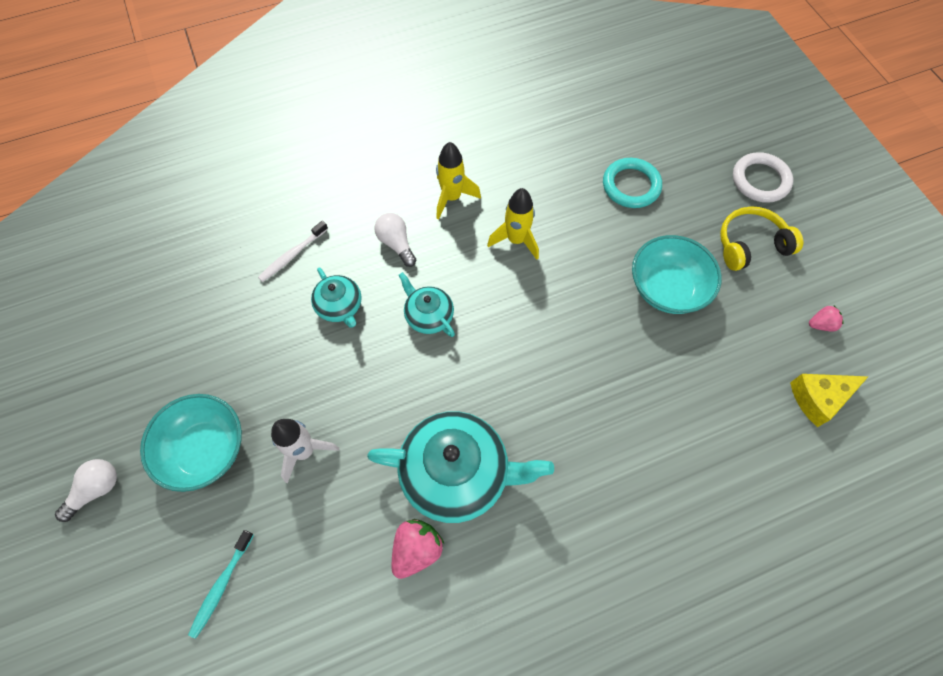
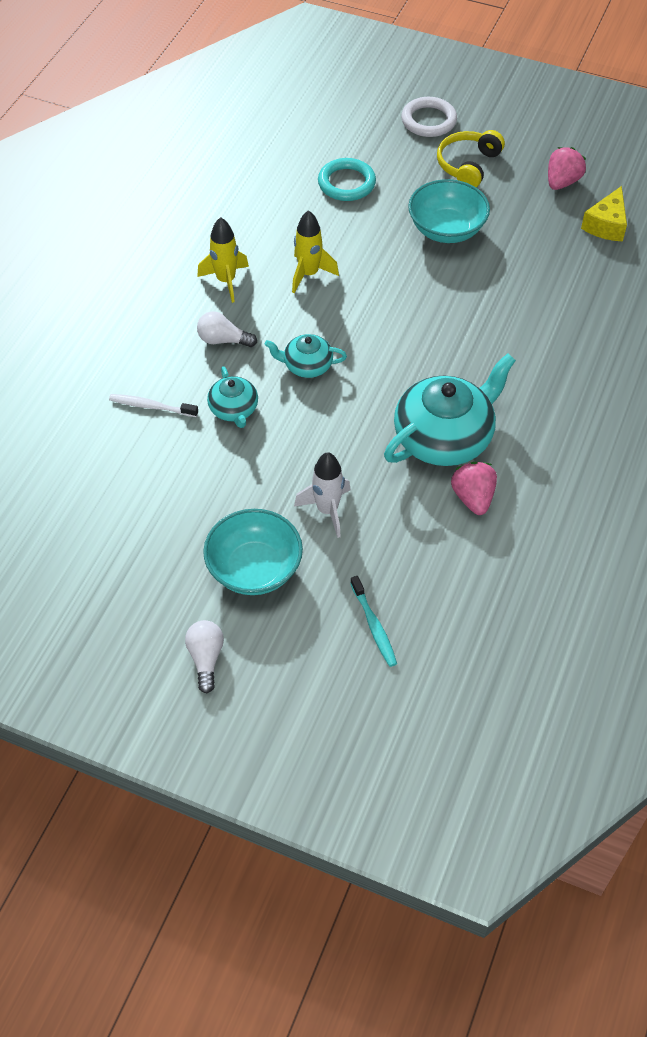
camera: 45 degrees left, 10 degrees down
(292, 255) = (151, 406): white toothbrush -> white toothbrush turned 105 degrees clockwise
(340, 306) = (234, 409): turquoise teapot -> turquoise teapot turned 60 degrees clockwise
(821, 324) = (562, 182): pink strawberry -> pink strawberry, size x1.65

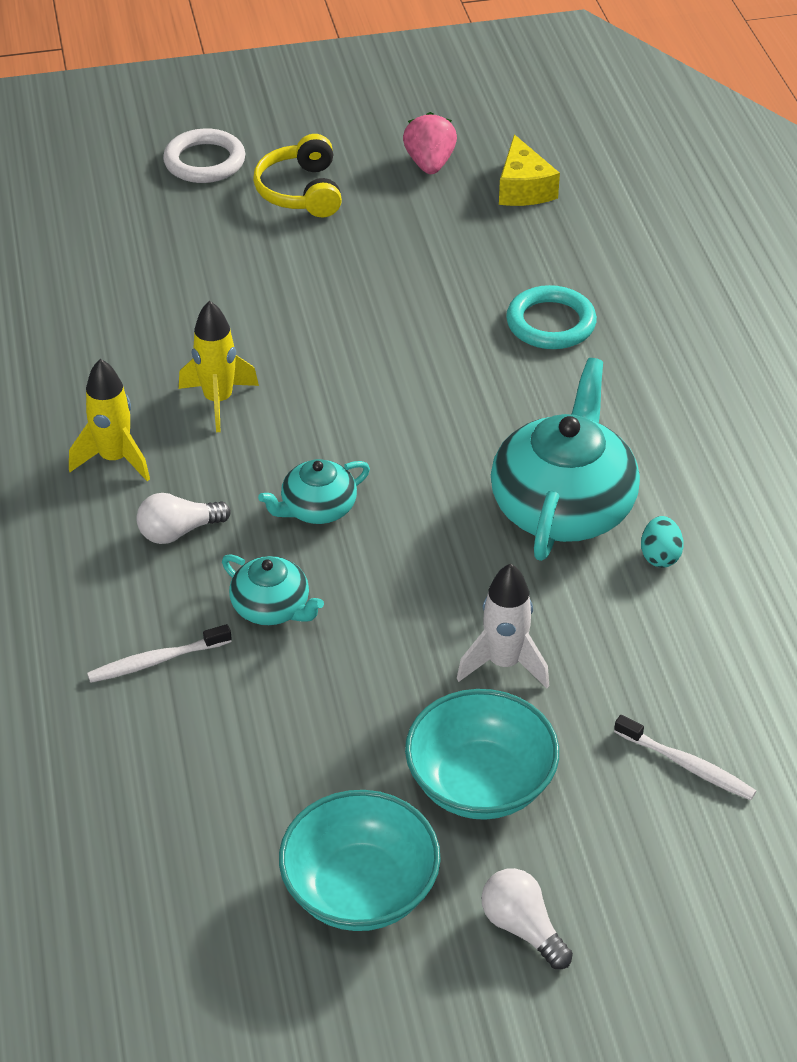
camera: 35 degrees left, 10 degrees down
(346, 183) = (167, 275): turquoise ring -> turquoise ring (550, 323)
(374, 626) = (687, 765): turquoise toothbrush -> white toothbrush
(446, 229) = (343, 274): turquoise bowl -> turquoise bowl (360, 889)
(473, 498) = (660, 556): pink strawberry -> turquoise egg

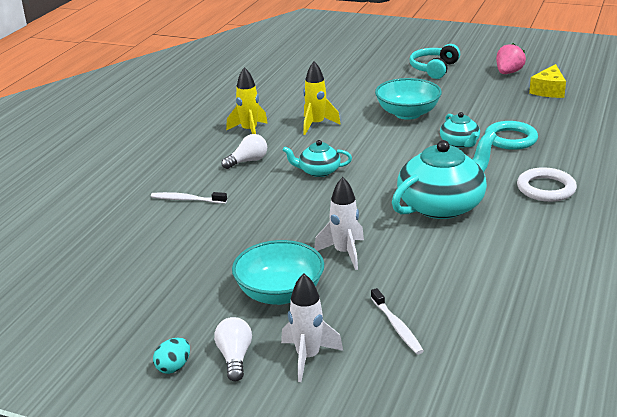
camera: 35 degrees right, 15 degrees down
(178, 532) = (248, 161): white light bulb -> white light bulb turned 135 degrees clockwise
(204, 161) = (400, 51): white ring -> white ring (546, 188)
(272, 607) = (258, 198): turquoise teapot -> turquoise teapot (459, 143)
(301, 191) = (434, 69): yellow headphones -> turquoise headphones
(360, 889) = (176, 311): turquoise bowl -> turquoise bowl (407, 114)
(618, 876) = (308, 357): none -> white rocket
(660, 556) = (475, 239): turquoise egg -> turquoise egg (173, 367)

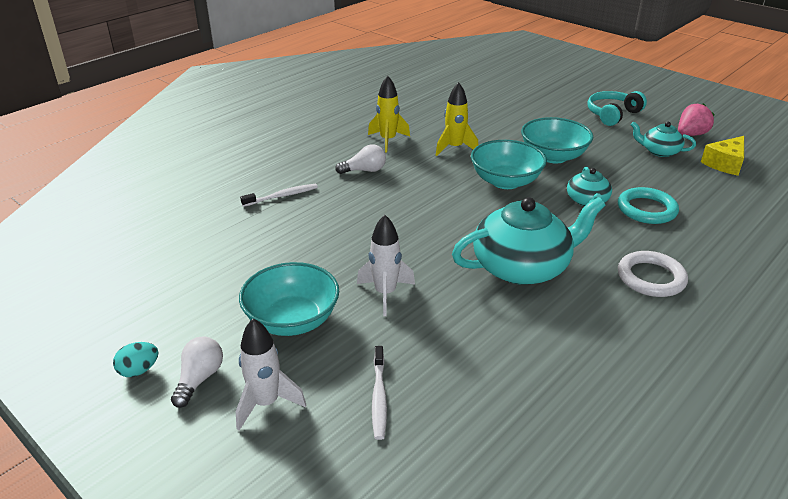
camera: 20 degrees right, 5 degrees up
(186, 200) = (282, 196): white toothbrush -> white toothbrush turned 120 degrees clockwise
(318, 171) = (423, 197): turquoise teapot -> turquoise teapot (659, 151)
(381, 143) = (505, 181): none -> turquoise bowl

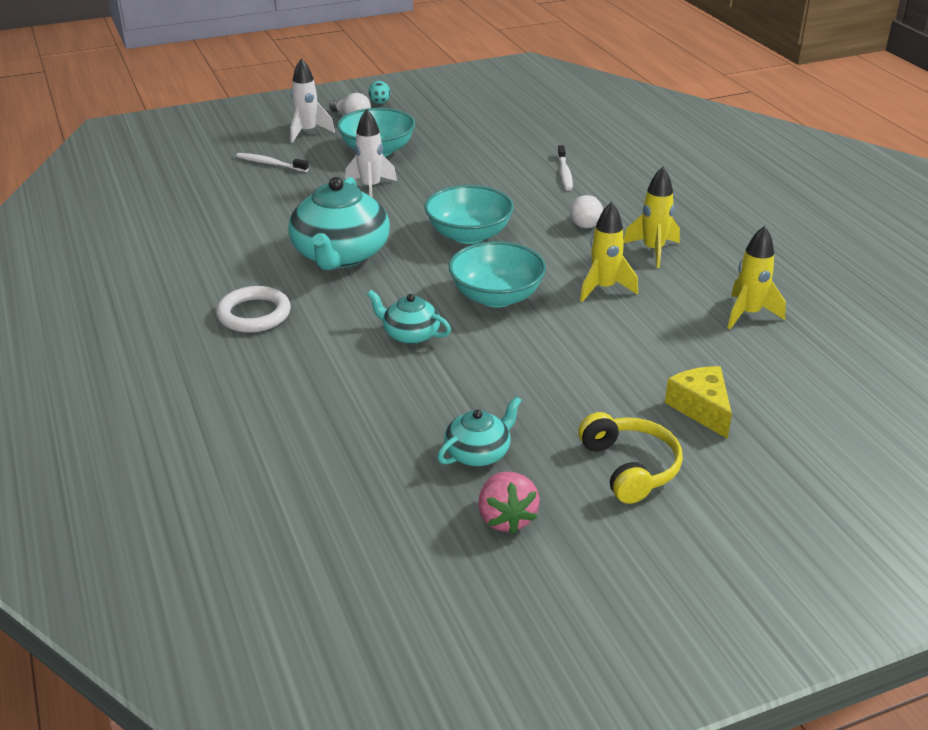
camera: 115 degrees right, 0 degrees up
(438, 105) = (748, 314): none -> yellow rocket
(553, 156) = (531, 352): turquoise bowl -> turquoise bowl (469, 235)
(612, 114) = (630, 467): turquoise headphones -> yellow headphones
(646, 209) = (357, 368): turquoise ring -> none
(725, 164) = (396, 499): yellow cheese -> yellow cheese (701, 408)

